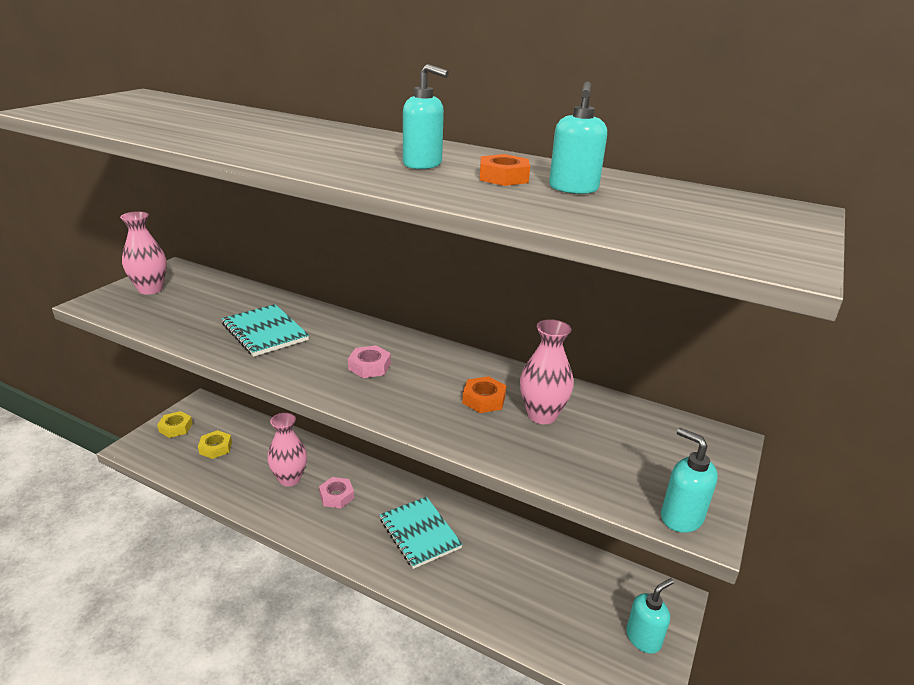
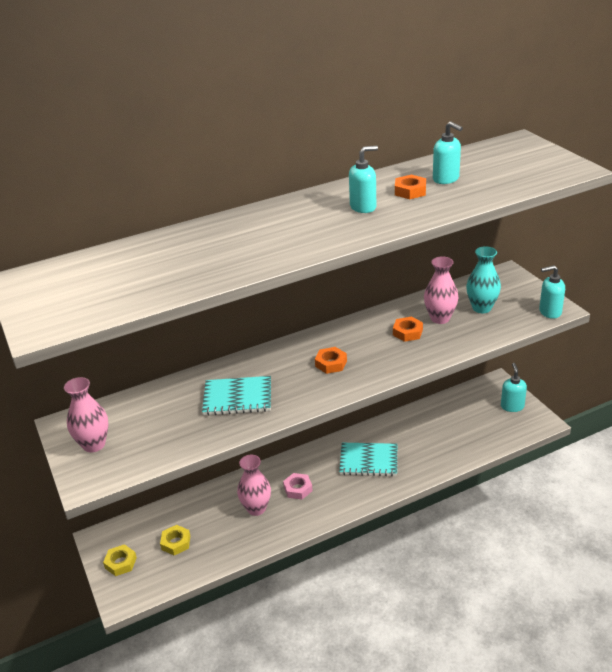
camera: 50 degrees left, 5 degrees up
(369, 366) = (331, 363): pink nut -> orange nut
(608, 444) = (481, 308): none -> turquoise vase

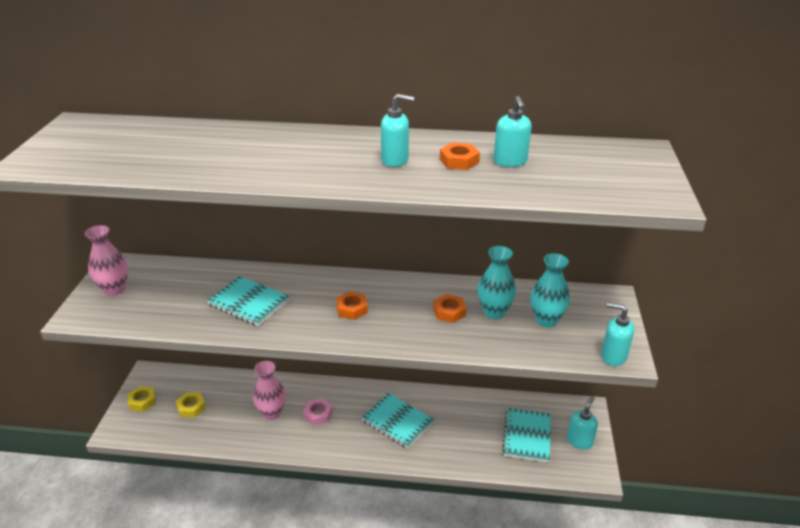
camera: 30 degrees right, 0 degrees up
(440, 318) = (494, 312): pink vase -> turquoise vase
(474, 421) = (527, 436): none -> turquoise notebook

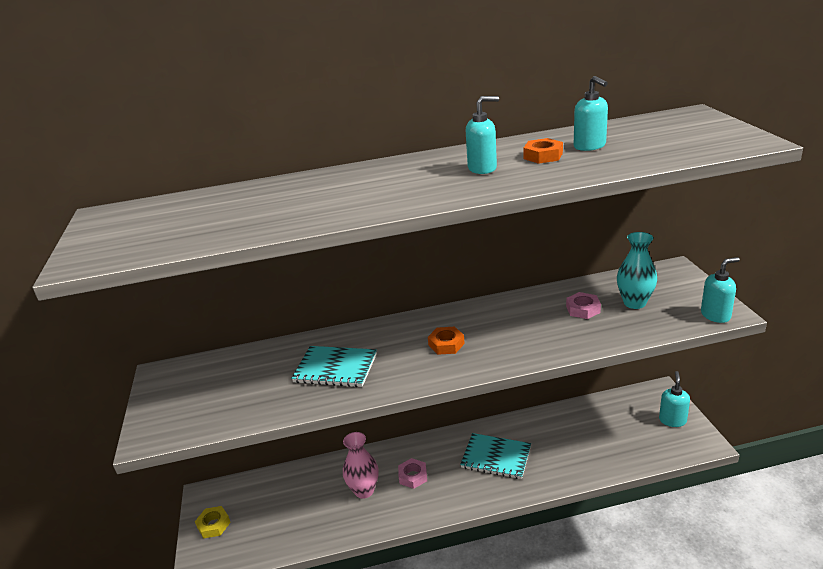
camera: 15 degrees left, 5 degrees down
(114, 290) = (175, 398): pink vase -> none
(191, 407) = (273, 513): yellow nut -> none
(449, 312) = (541, 320): orange nut -> none
(494, 312) = (583, 309): turquoise vase -> pink nut
(527, 436) = (624, 431): turquoise notebook -> none
(613, 356) = (715, 315): turquoise soap dispenser -> turquoise soap dispenser turned 150 degrees clockwise

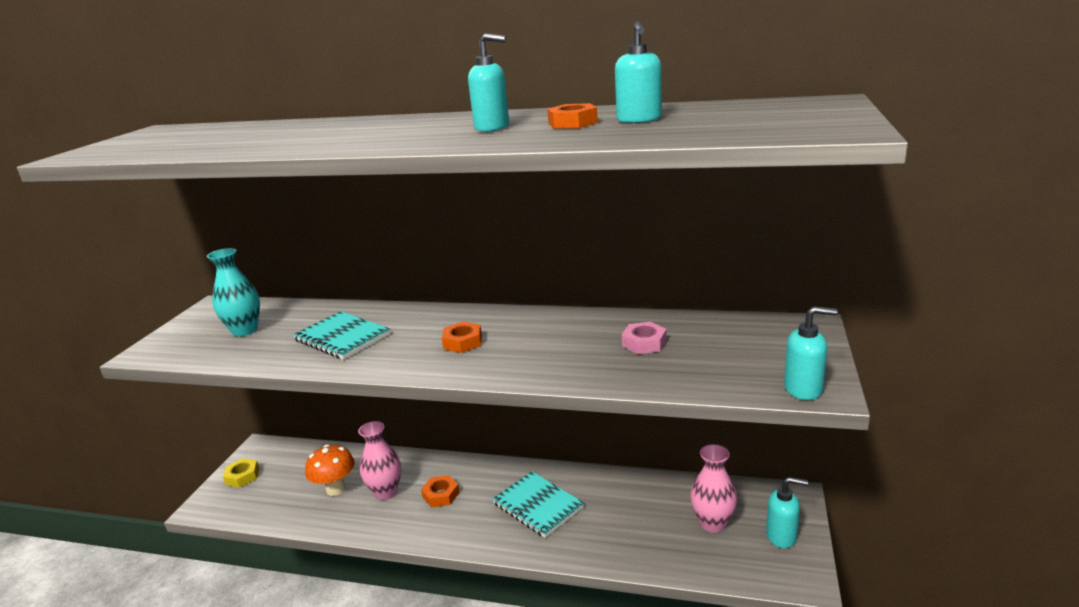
camera: 25 degrees right, 5 degrees down
(316, 504) = (335, 489): none -> orange mushroom
(413, 476) = (441, 495): pink nut -> orange nut
(624, 427) = (712, 523): none -> pink vase
(634, 303) = (713, 351): turquoise vase -> turquoise vase (245, 330)
(672, 420) = (781, 536): turquoise soap dispenser -> turquoise soap dispenser turned 60 degrees clockwise

